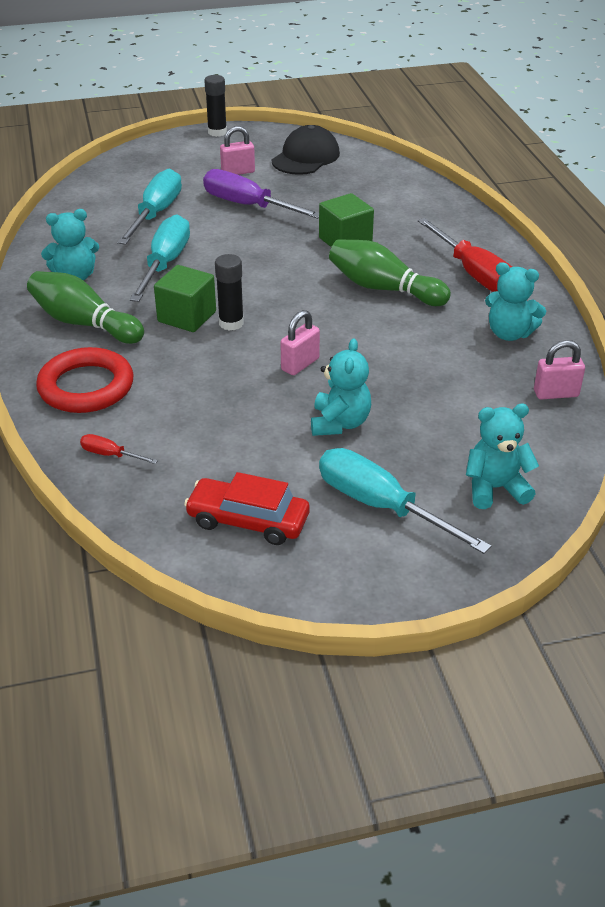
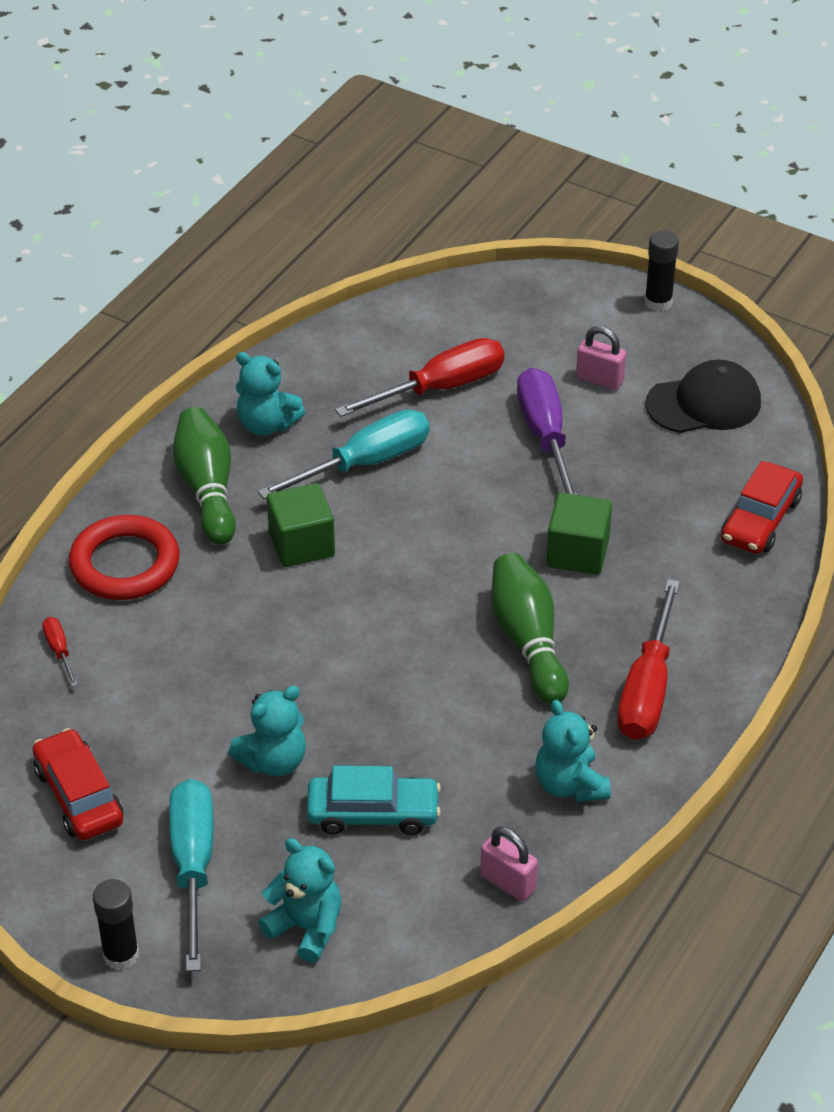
camera: 45 degrees right, 5 degrees up
(156, 213) = (440, 388): turquoise screwdriver -> red screwdriver
(231, 323) = (330, 580): black glue stick -> black glue stick (121, 955)
(300, 364) = (326, 672): pink padlock -> none
(408, 185) = (760, 520): none -> red car
(436, 410) = (373, 813): none -> turquoise car

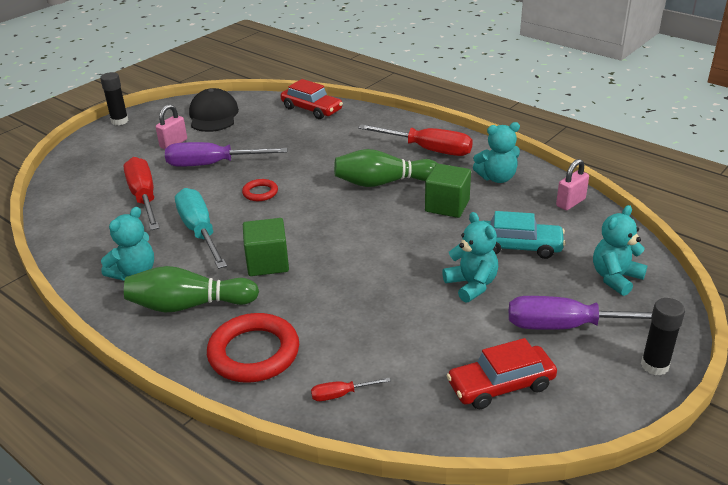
camera: 80 degrees left, 10 degrees down
(193, 866) = (568, 326): turquoise screwdriver -> purple screwdriver
(373, 813) = (518, 246): turquoise car -> turquoise car turned 90 degrees clockwise
(474, 505) = (260, 193): none -> red ring
(577, 553) = (316, 162): green cube -> green cube (447, 206)

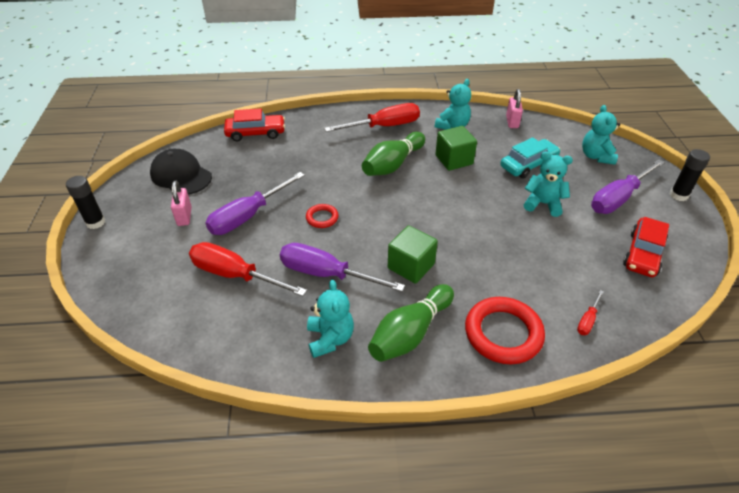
camera: 45 degrees left, 10 degrees up
(199, 231) = (326, 274): turquoise screwdriver -> purple screwdriver

